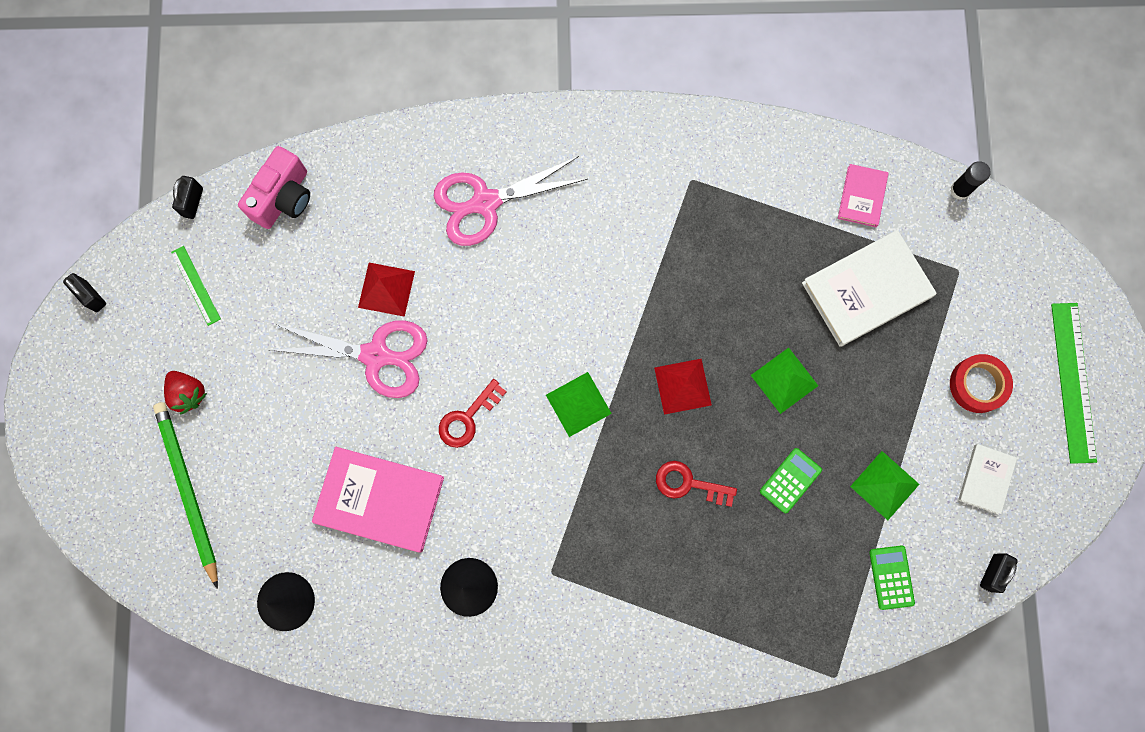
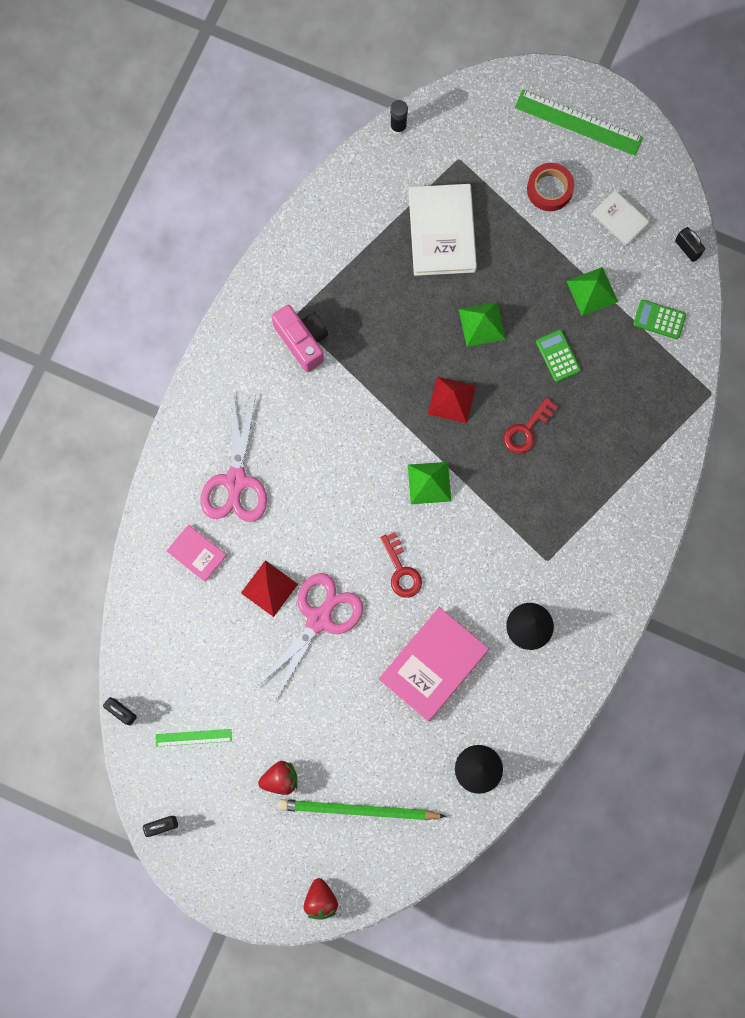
camera: 65 degrees left, 0 degrees up
(76, 494) = (320, 900): none -> red strawberry
(284, 198) = (154, 637): pink camera -> pink camera (302, 341)
(862, 197) = (369, 199): pink book -> pink book (197, 553)

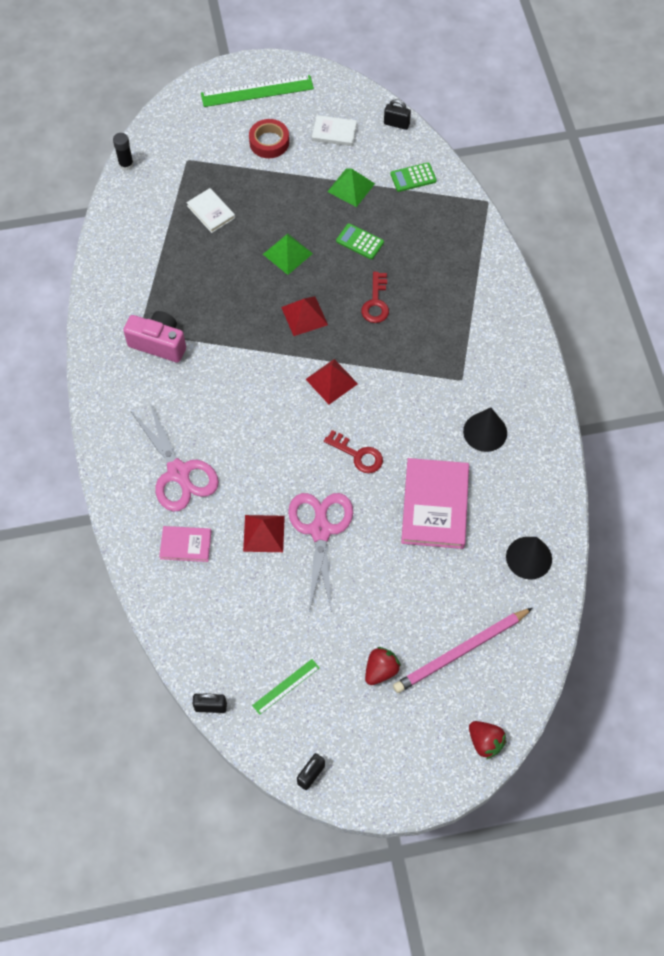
camera: 35 degrees left, 15 degrees down
(358, 810) = (461, 651): green pencil -> pink pencil
(429, 483) = (331, 381): green pyramid -> red pyramid
(442, 231) = (211, 212): white book -> white book, size x0.53

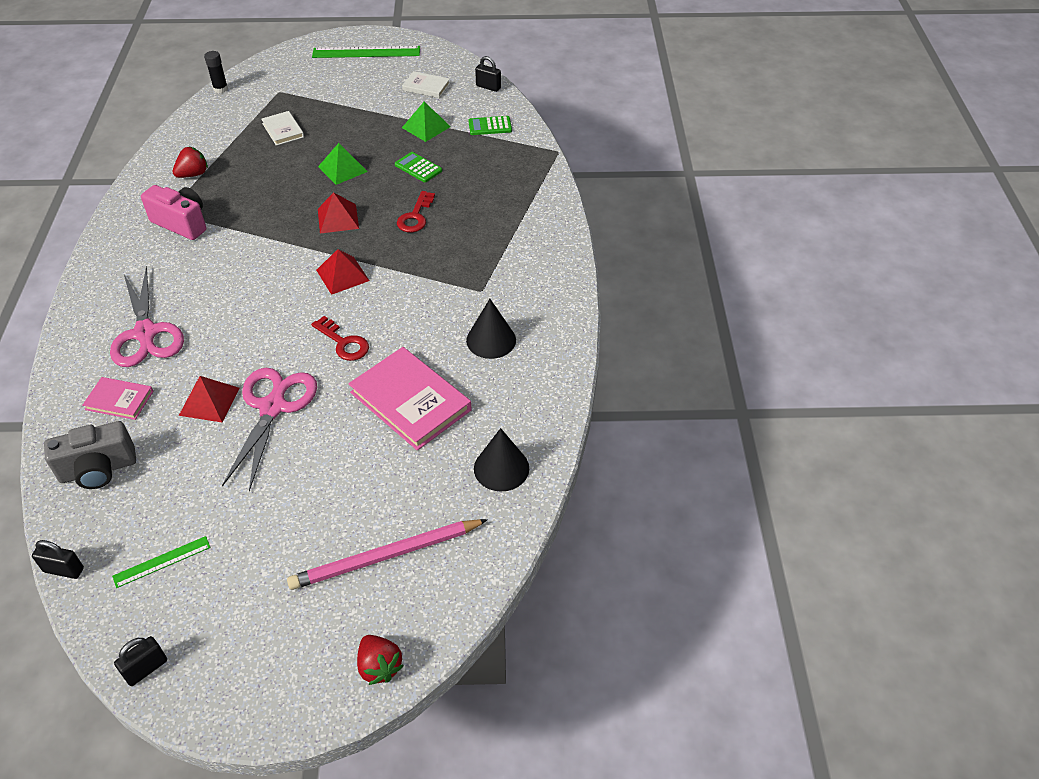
camera: 10 degrees right, 15 degrees down
(198, 614) = (98, 470): none -> grey camera
(269, 142) = (361, 87): red tape -> none
(381, 670) = (282, 562): red strawberry -> red strawberry (193, 174)
(435, 505) = (410, 401): pink book -> pink book turned 60 degrees counterclockwise

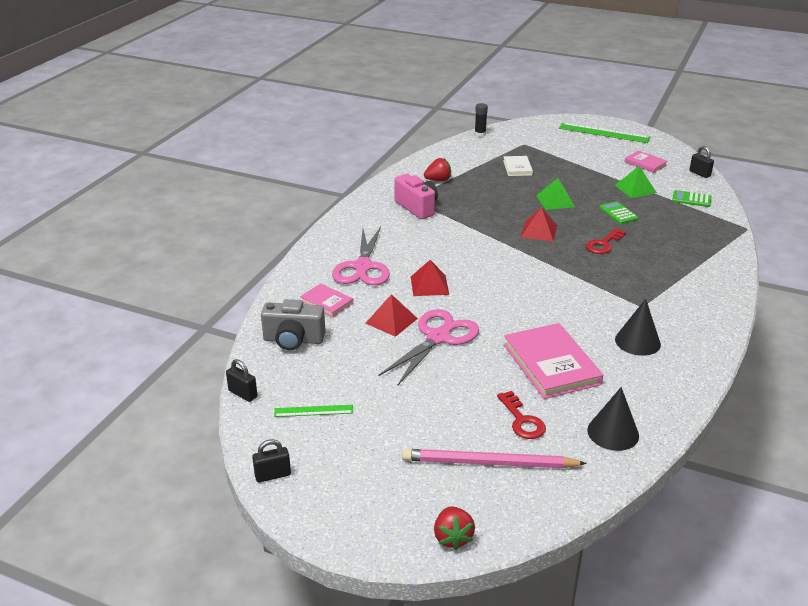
camera: 25 degrees right, 15 degrees down
(342, 275) = (528, 268): red pyramid -> red pyramid (429, 285)
(343, 343) = (511, 311): red key -> red key (522, 420)
(426, 87) = (645, 163): white book -> pink book

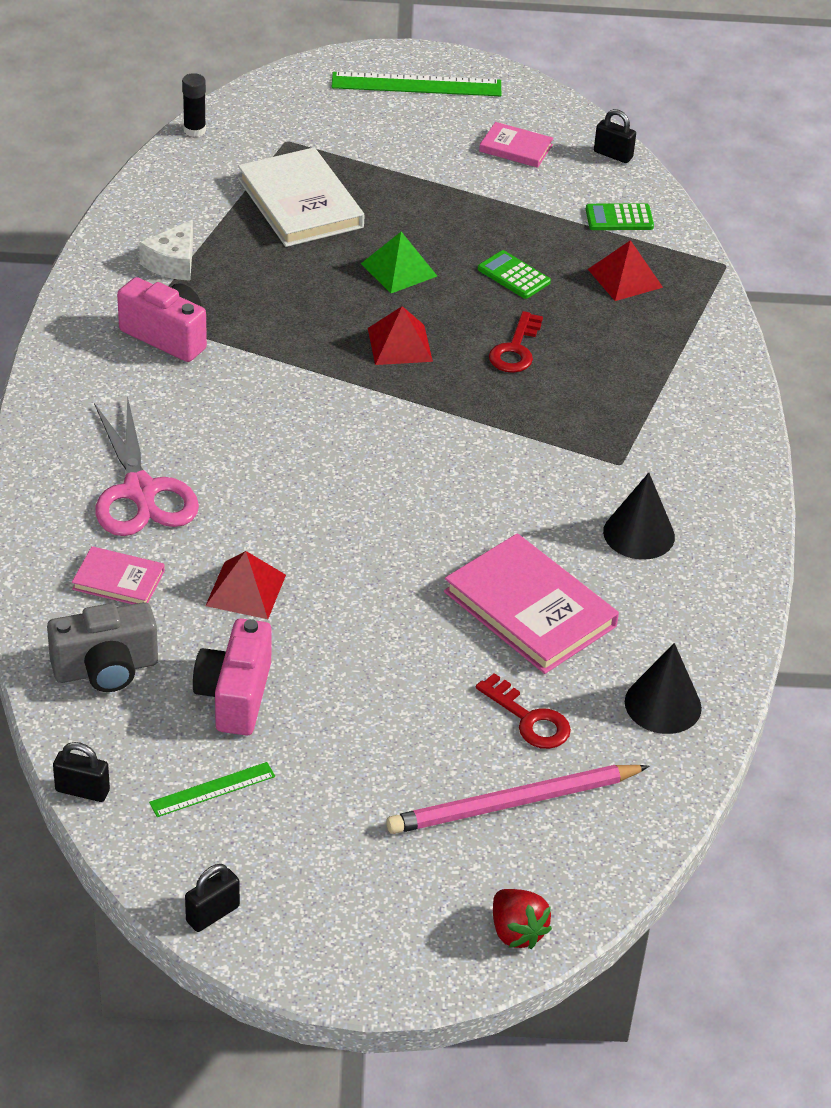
camera: 25 degrees left, 10 degrees up
(355, 368) = (235, 696): none -> pink camera
(429, 285) = (272, 503): red pyramid -> red pyramid (625, 278)
(438, 180) = (173, 263): red strawberry -> white cheese
(438, 338) = (336, 604): pink scissors -> none
(517, 168) = (300, 203): white book -> white book, size x1.87
(635, 189) = (520, 212): green pyramid -> none

